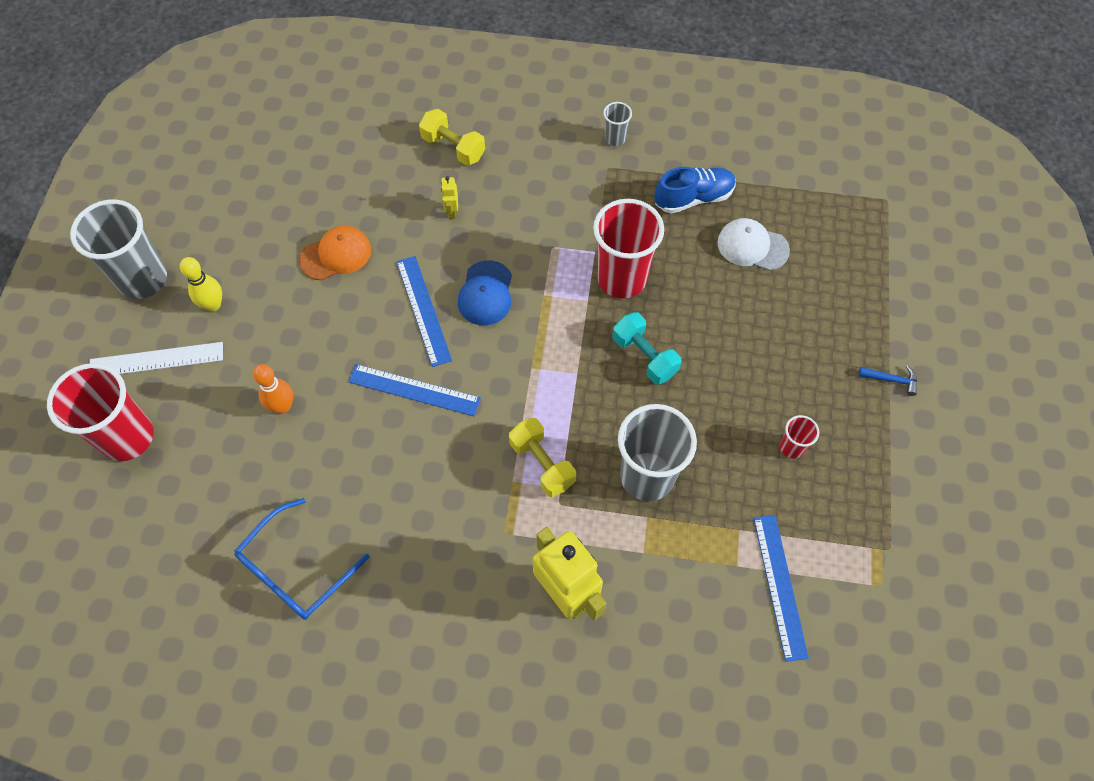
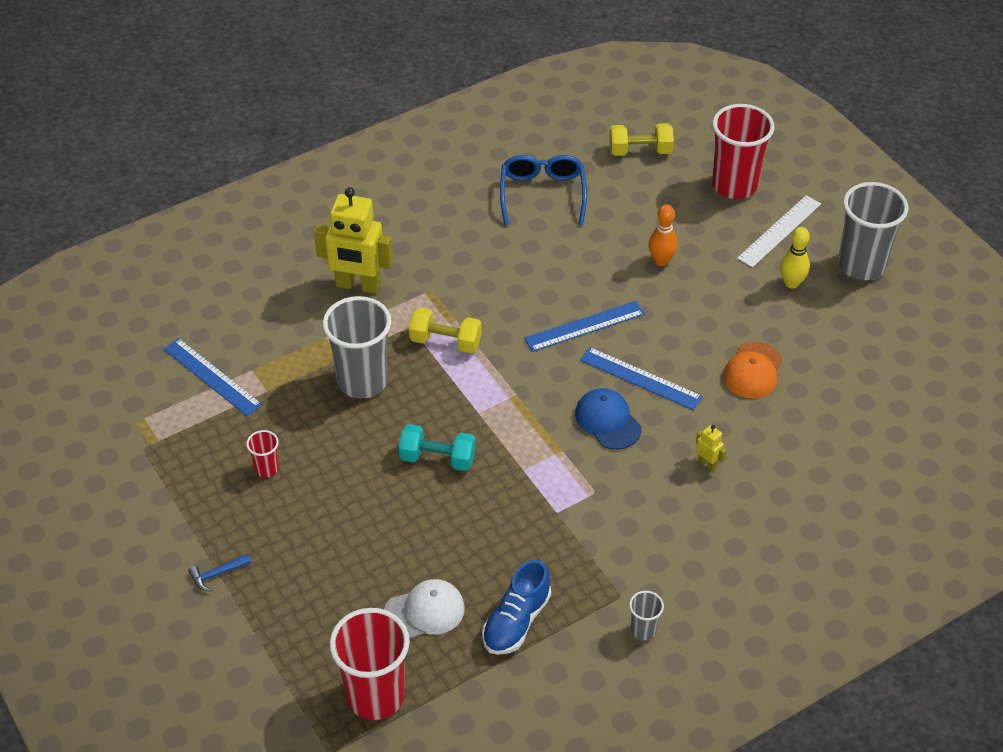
camera: 140 degrees right, 15 degrees down
(453, 147) = (772, 517): yellow dumbbell -> yellow dumbbell (640, 151)
(622, 278) = (512, 505): red cup -> red cup (375, 696)

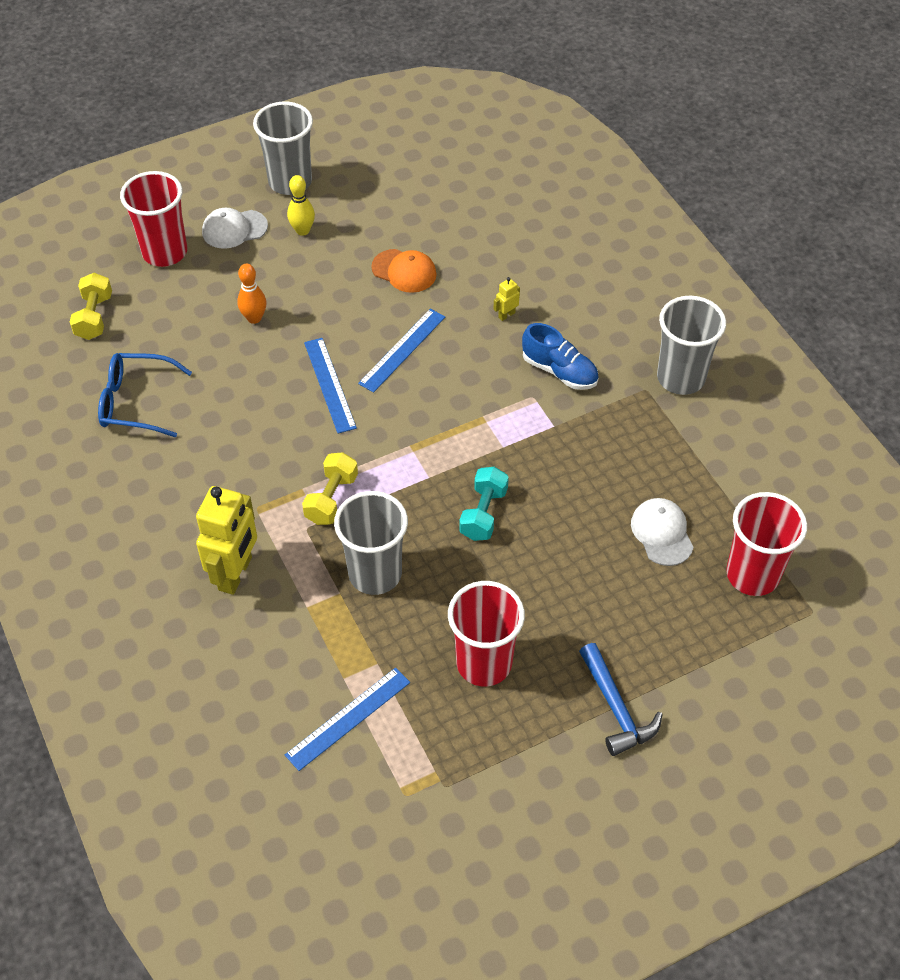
camera: 85 degrees left, 5 degrees up
(217, 574) = (616, 708): blue hammer -> blue hammer, size x1.89
(267, 469) = (484, 663): red cup -> red cup, size x2.18
(516, 621) = (672, 465): blue shoe -> blue shoe (559, 371)
(608, 421) = (451, 379): blue cap -> none
(643, 630) = (680, 378): grey cup -> grey cup, size x2.18
(779, 231) = (234, 229): white ruler -> white cap

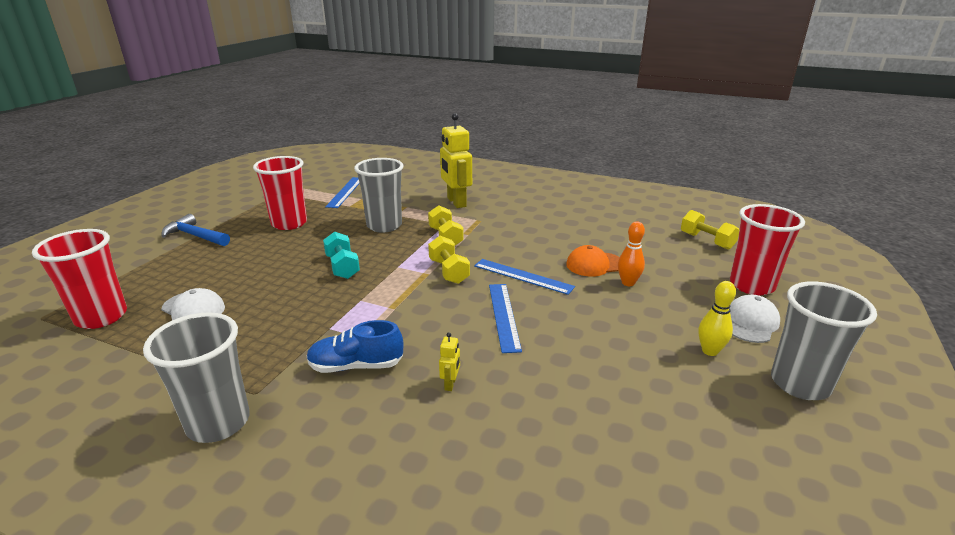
camera: 140 degrees right, 25 degrees down
(136, 402) = (610, 225): blue glasses -> none
(388, 436) = (449, 271): none -> yellow dumbbell
(404, 271) = (584, 368): orange cap -> orange cap (595, 264)

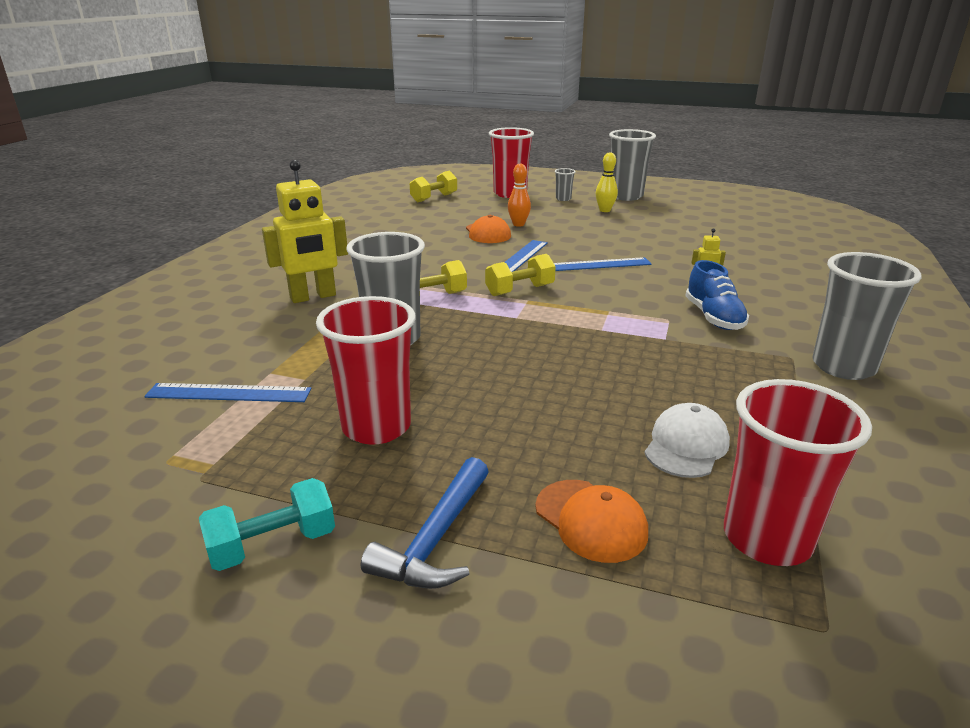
camera: 95 degrees left, 0 degrees up
(168, 270) = (591, 520): none -> orange cap
(342, 267) = (527, 352): turquoise dumbbell -> turquoise dumbbell (273, 545)
(750, 322) = (563, 199): white cap -> grey cup

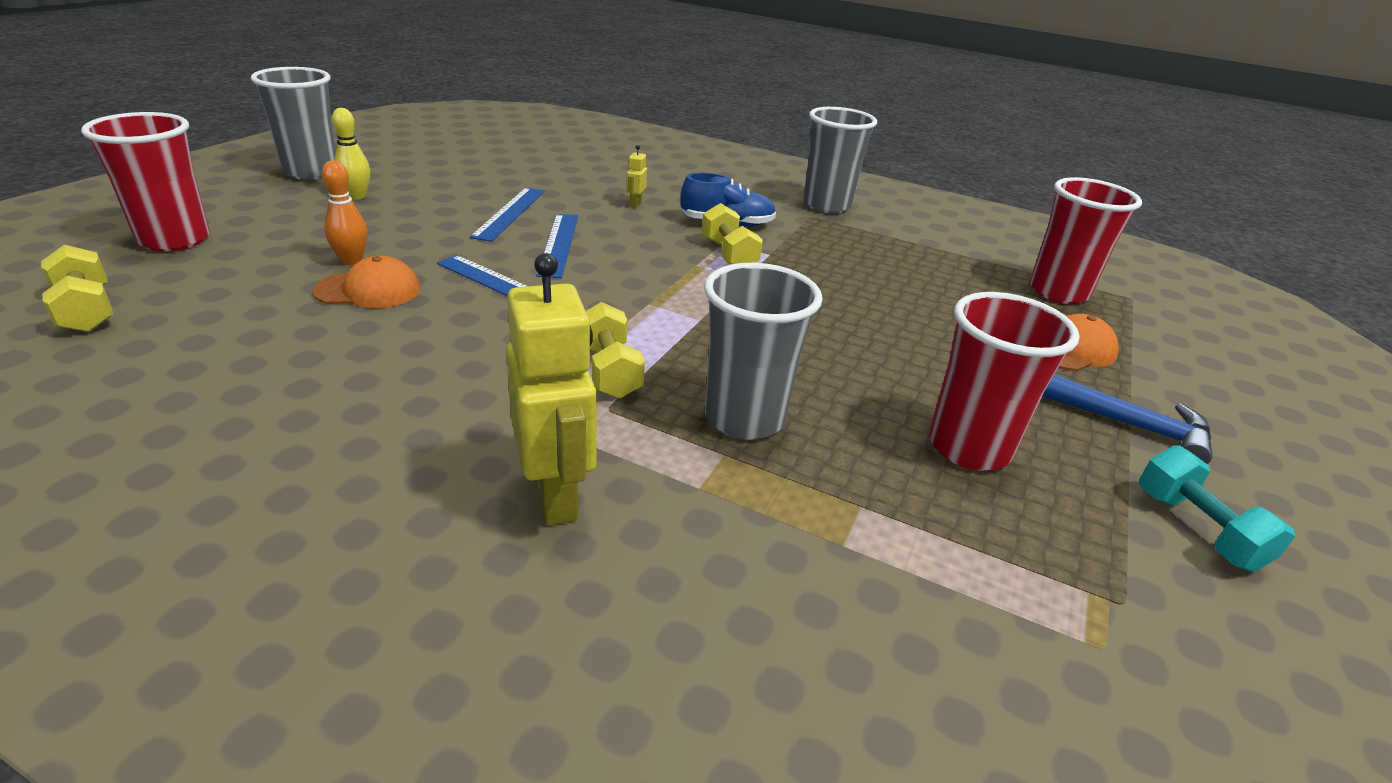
camera: 85 degrees left, 5 degrees up
(229, 393) = (910, 591): blue ruler -> blue ruler (510, 213)
(519, 290) = (616, 303): yellow dumbbell -> yellow dumbbell (728, 254)
(563, 199) = (265, 209): grey cup -> none
(686, 445) = (956, 290): white cap -> none

